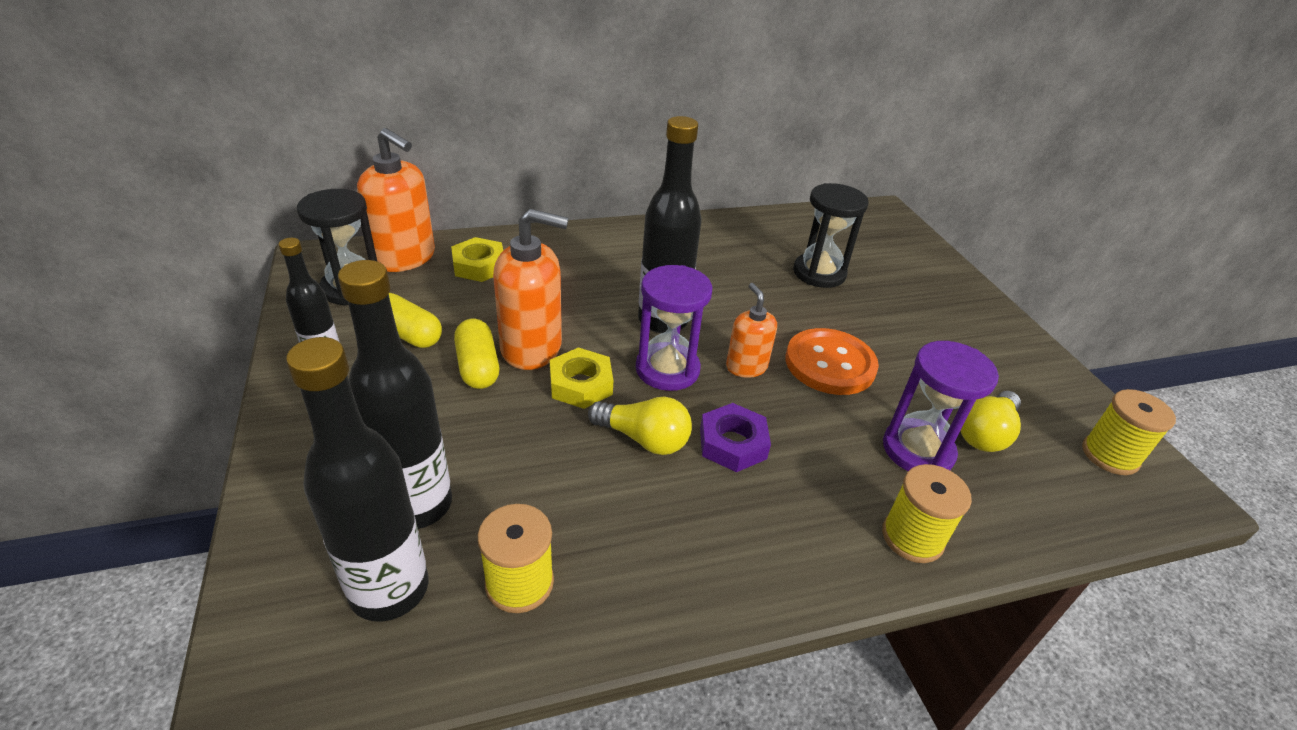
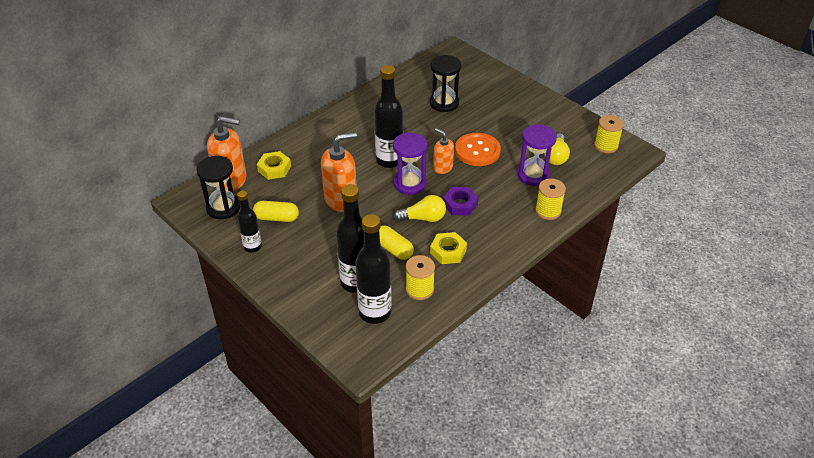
camera: 25 degrees left, 5 degrees up
(478, 367) = (325, 219): yellow capsule -> yellow capsule (393, 249)
(581, 384) = (378, 207): yellow nut -> yellow nut (448, 251)

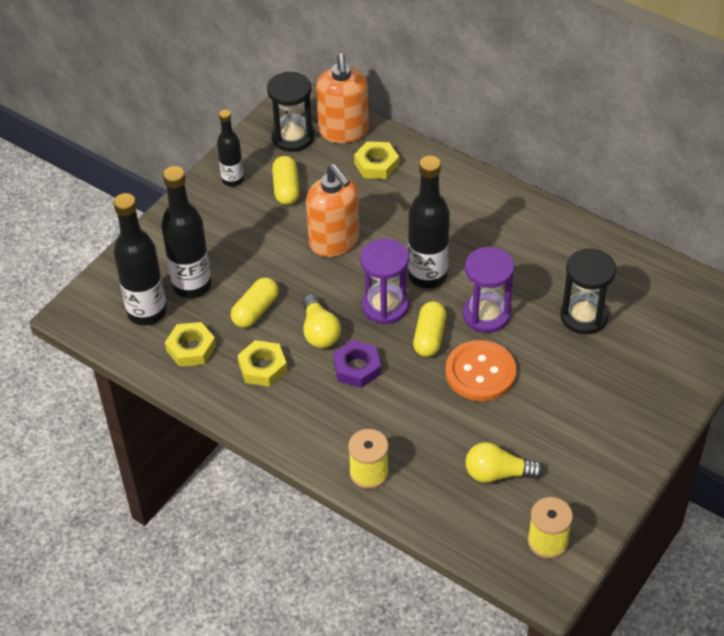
camera: 80 degrees right, 5 degrees up
(419, 289) = (191, 348): yellow spool -> yellow nut
(442, 167) = (429, 337): orange soap dispenser -> yellow capsule
(533, 175) = (444, 448): purple hourglass -> purple hourglass (486, 315)

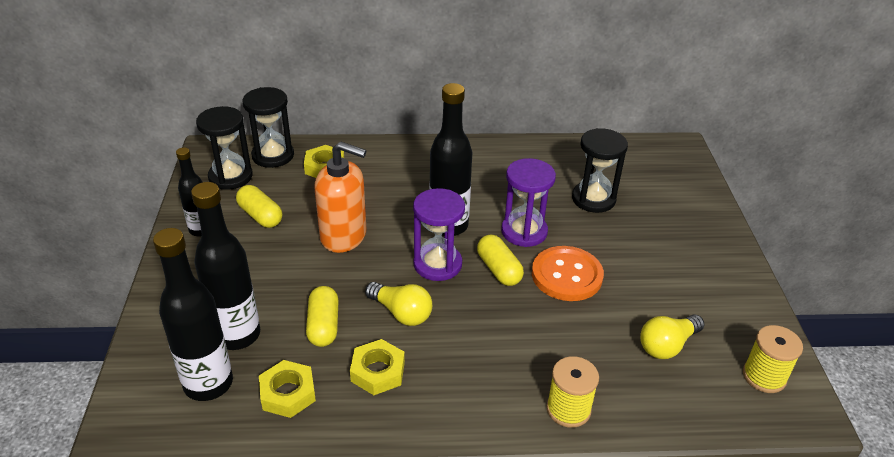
camera: 40 degrees left, 10 degrees down
(343, 131) = (273, 155): orange soap dispenser -> black hourglass
(357, 368) = (464, 325): purple nut -> none

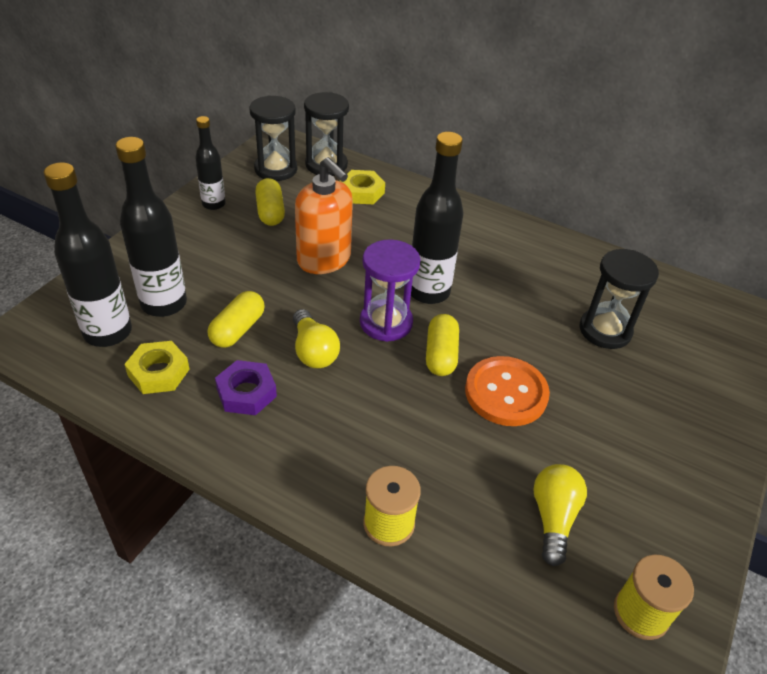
camera: 30 degrees right, 5 degrees up
(378, 371) = (246, 392): yellow nut -> purple nut
(524, 232) = (499, 330): purple hourglass -> none
(667, 345) = (553, 518): yellow light bulb -> yellow light bulb turned 105 degrees clockwise

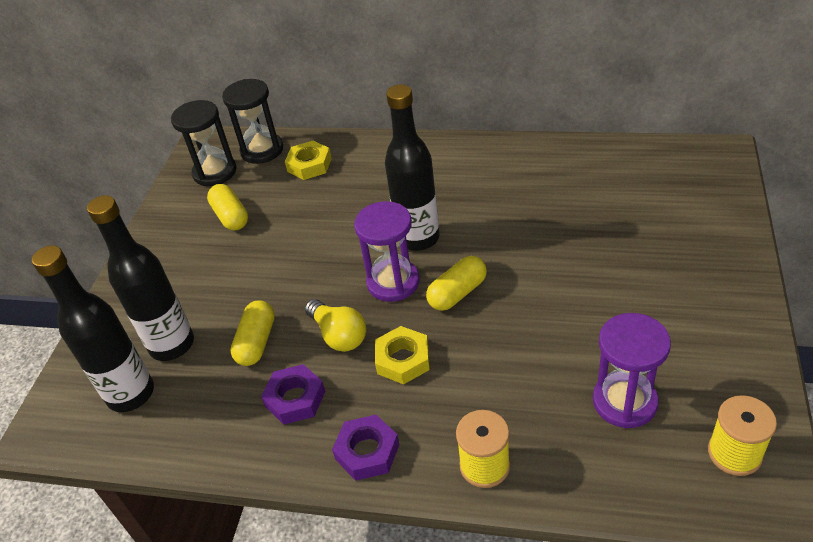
camera: 10 degrees left, 0 degrees up
(158, 372) = (201, 413): yellow nut -> yellow nut (403, 359)
(213, 204) = (171, 229): black bottle -> none
(287, 466) = (367, 451): none -> purple nut
(324, 260) = (306, 244): orange soap dispenser -> none
(441, 355) = (457, 293): yellow capsule -> yellow capsule turned 60 degrees clockwise
(506, 393) = (532, 306): orange button -> none
(553, 518) = (624, 402): yellow light bulb -> purple hourglass
(605, 330) = (592, 214): black hourglass -> none

